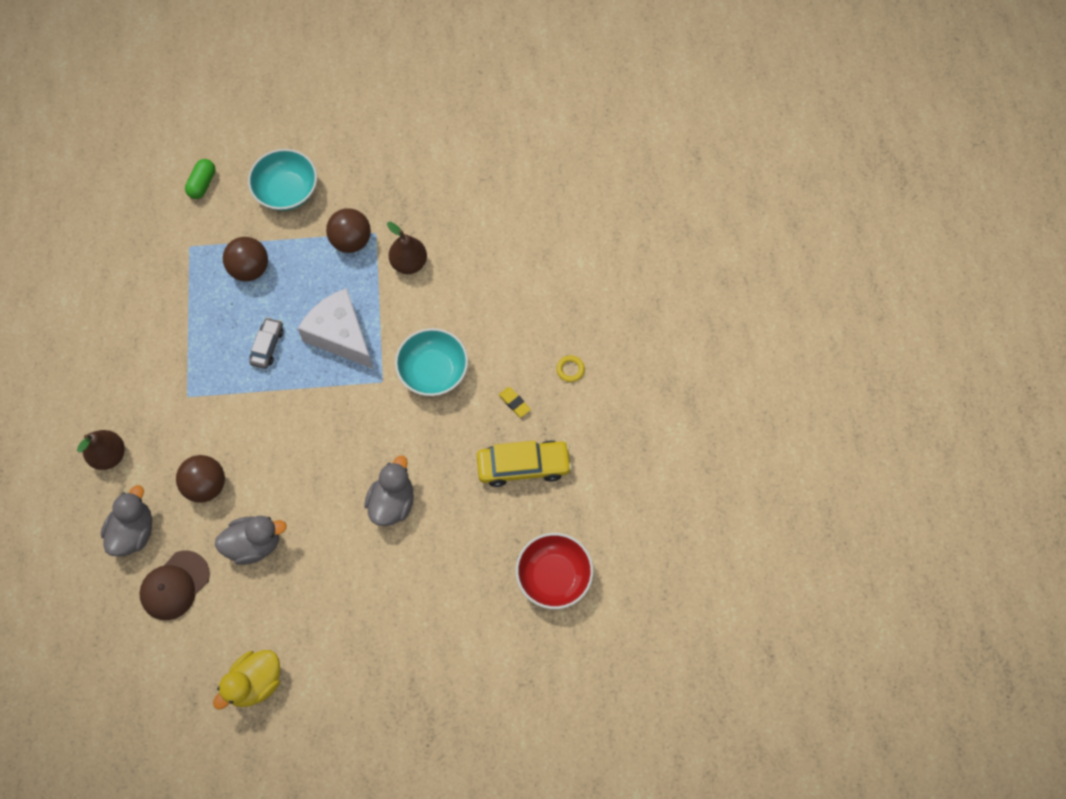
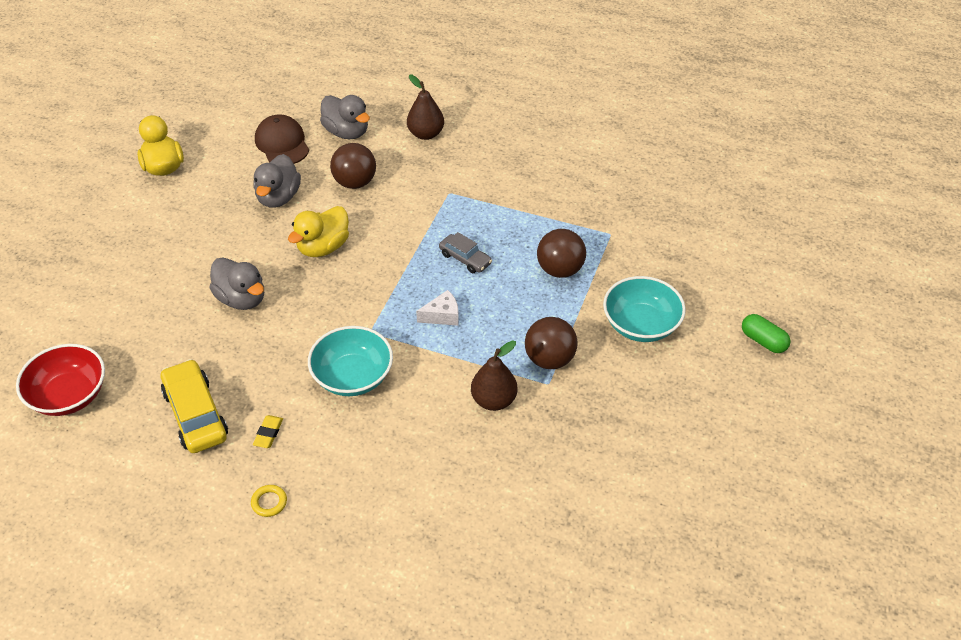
camera: 115 degrees right, 20 degrees down
(202, 184) = (681, 262): green capsule -> green capsule (763, 341)
(302, 468) = (323, 247): none -> yellow duck
(340, 335) = (442, 316): white cheese -> white cheese, size x0.48
(514, 403) = (268, 433): yellow eraser -> yellow eraser turned 60 degrees counterclockwise
(523, 466) = (196, 414): yellow car -> yellow car turned 135 degrees clockwise

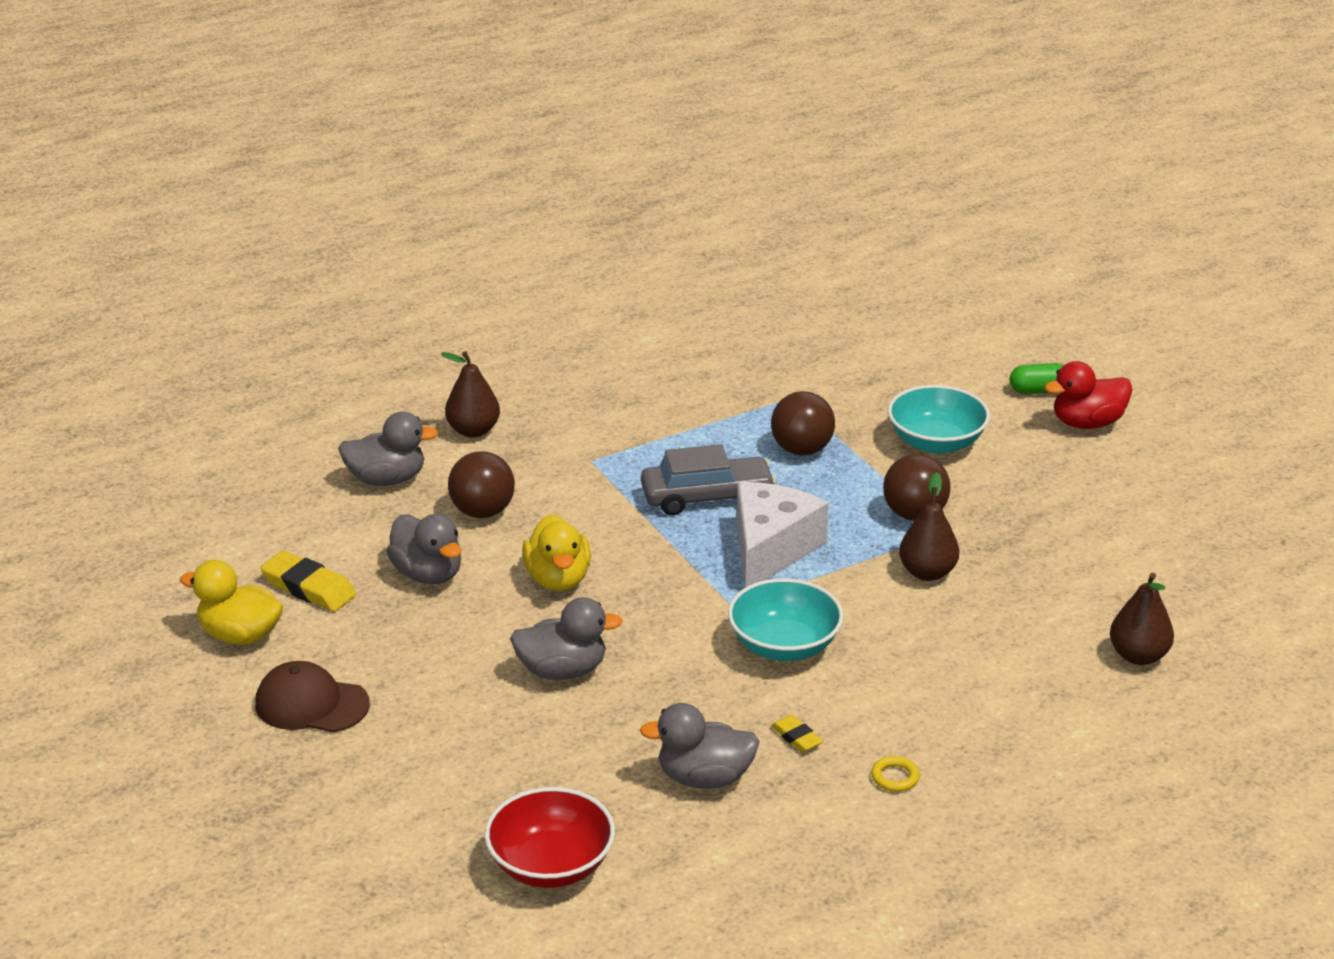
camera: 50 degrees left, 15 degrees down
(196, 414) = (704, 778): yellow car -> grey duck
(225, 165) = (309, 588): none -> yellow eraser
(282, 143) = (335, 531): brown cap -> brown cap (311, 704)
(442, 316) = (771, 549): white cheese -> white cheese, size x2.09
(465, 259) = (707, 497): grey car -> grey car, size x1.70
(512, 561) = (1138, 656): none -> brown pear
(755, 386) = (1087, 423): none -> red duck

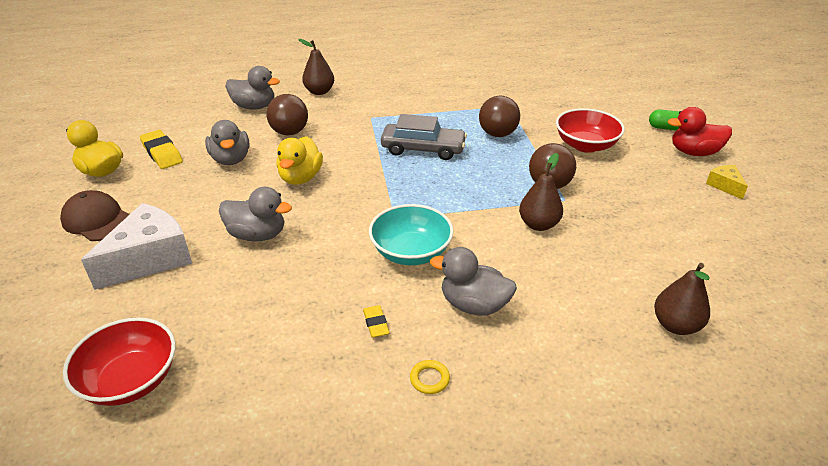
camera: 20 degrees right, 5 degrees up
(704, 778) = (289, 338): grey duck -> grey duck (474, 305)
(771, 549) = (442, 187): white cheese -> white cheese (150, 259)
(936, 442) = (585, 145): turquoise bowl -> red bowl
(1142, 466) = (725, 186): none -> yellow cheese

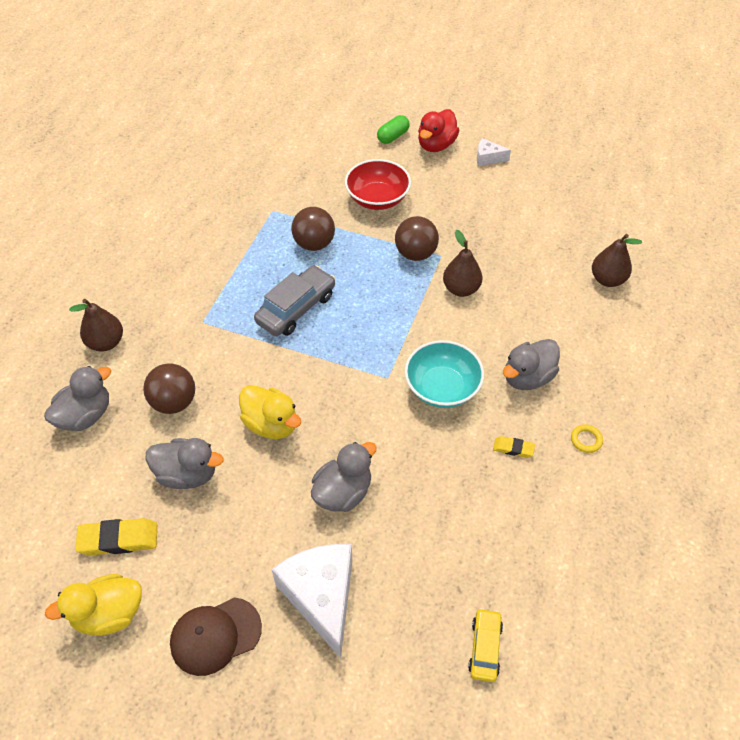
camera: 60 degrees left, 15 degrees up
(131, 380) = (485, 648): red bowl -> yellow car
(725, 186) = (488, 158): yellow cheese -> white cheese

